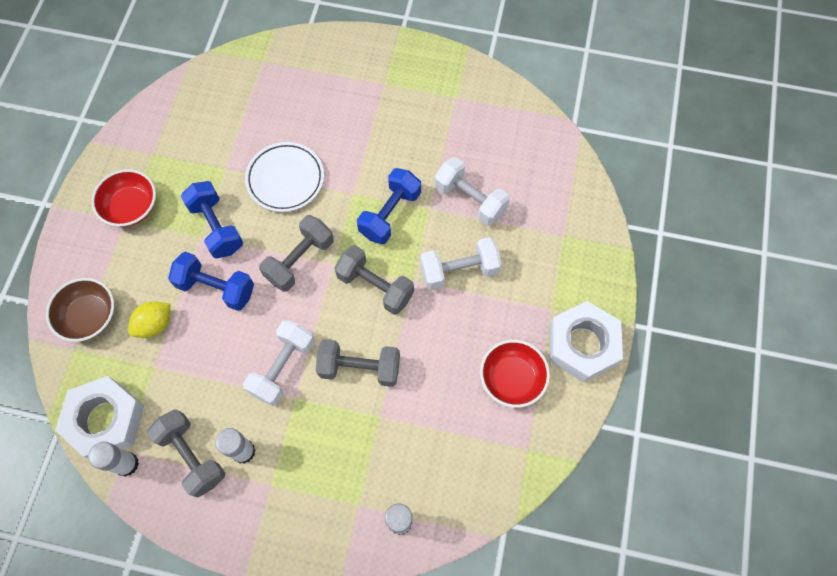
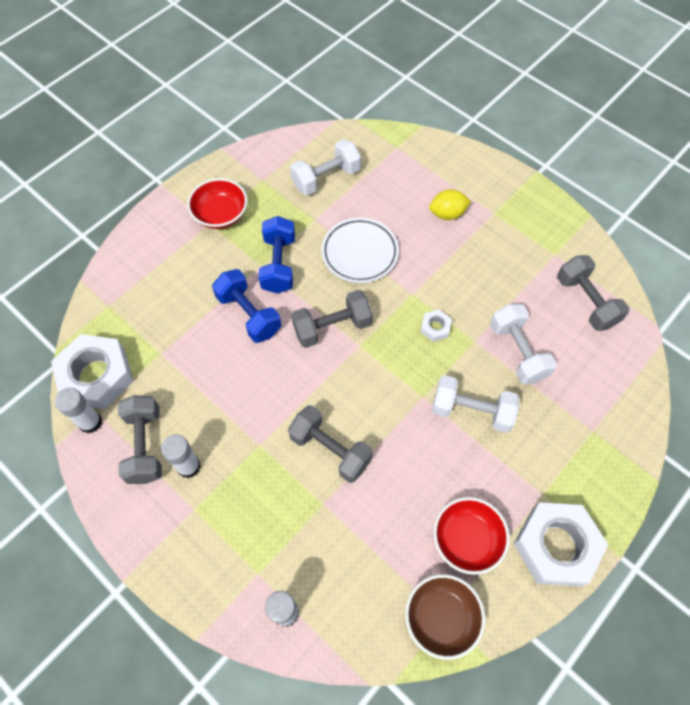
camera: 30 degrees right, 5 degrees down
(89, 316) = (136, 285): brown bowl -> brown bowl (441, 618)
(155, 324) = (182, 319): yellow lemon -> yellow lemon (447, 214)
(283, 367) = (264, 412): white dumbbell -> white dumbbell (326, 178)
(375, 286) = (385, 384): grey dumbbell -> grey dumbbell (586, 302)
(390, 214) = (435, 327): blue dumbbell -> white nut

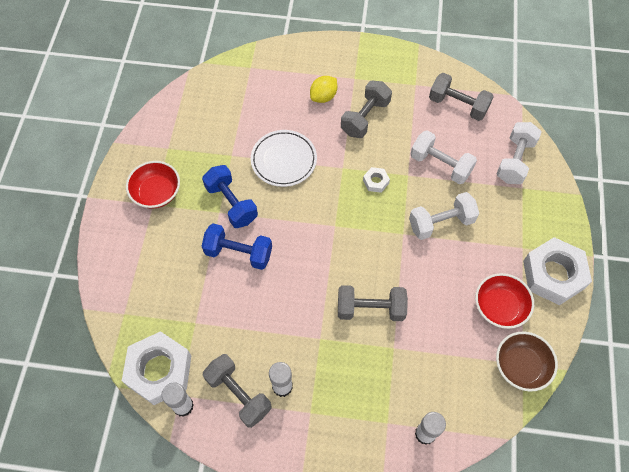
camera: 35 degrees left, 0 degrees up
(326, 178) = (216, 119): white dumbbell -> white dumbbell (515, 161)
(332, 327) = (306, 225): grey dumbbell -> grey dumbbell (365, 117)

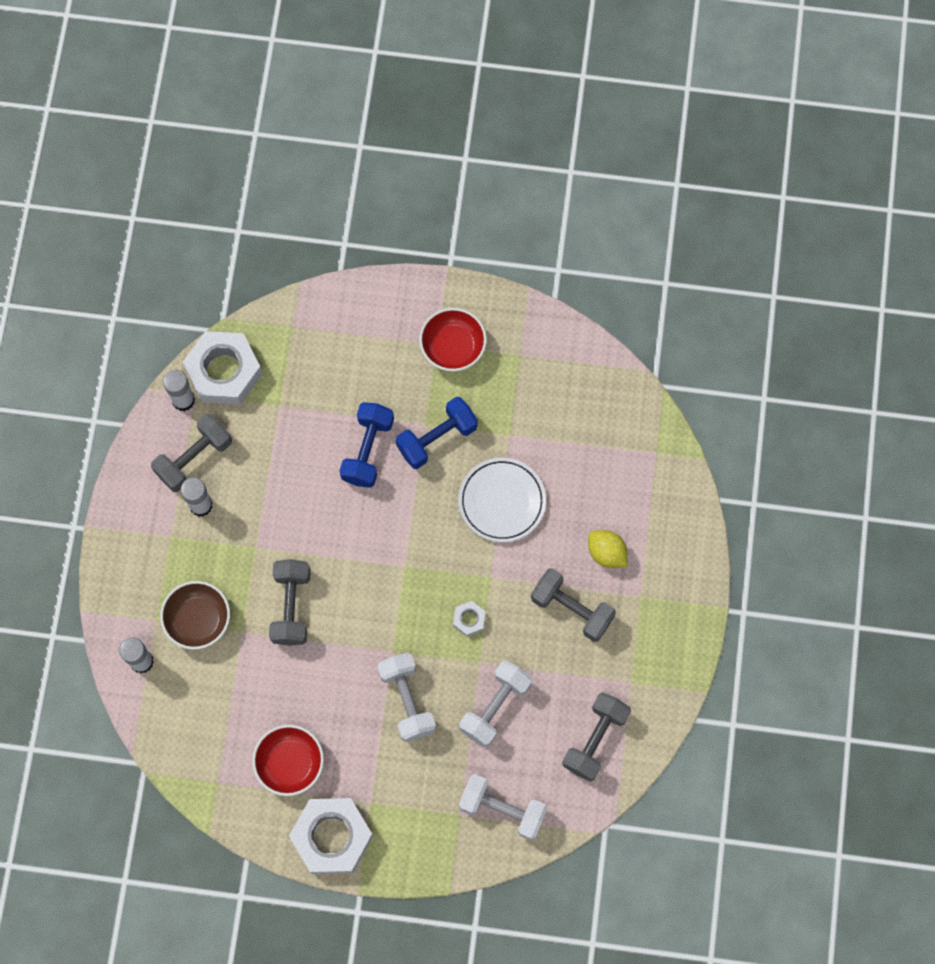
camera: 90 degrees right, 10 degrees up
(521, 366) = (215, 780): brown bowl -> brown bowl (198, 619)

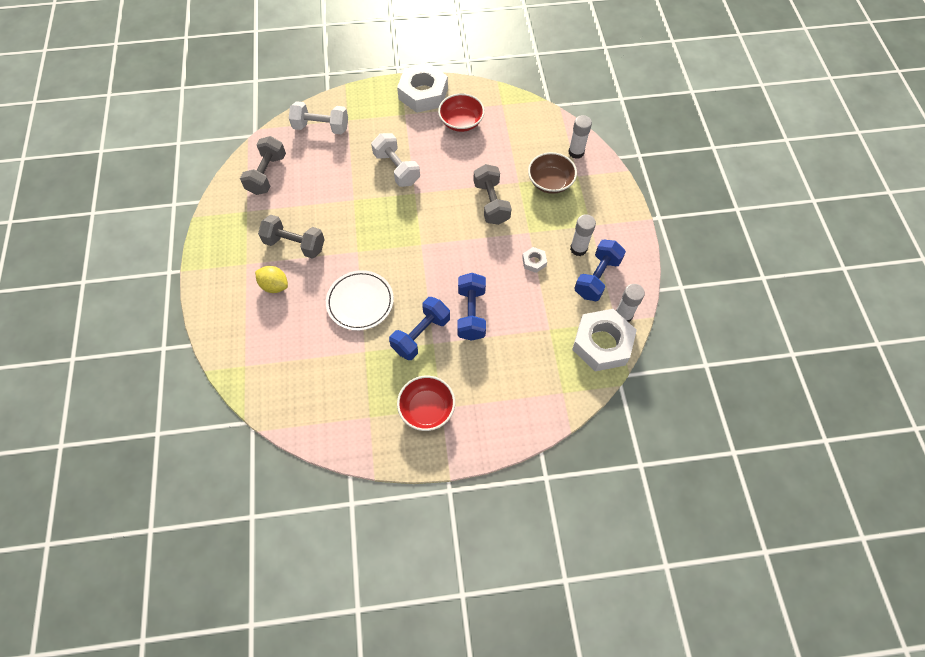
camera: 165 degrees right, 10 degrees down
(194, 458) = (597, 277): grey dumbbell -> blue dumbbell
(469, 620) = (366, 222): white nut -> white nut (534, 261)
(495, 707) = (337, 177): white dumbbell -> none

